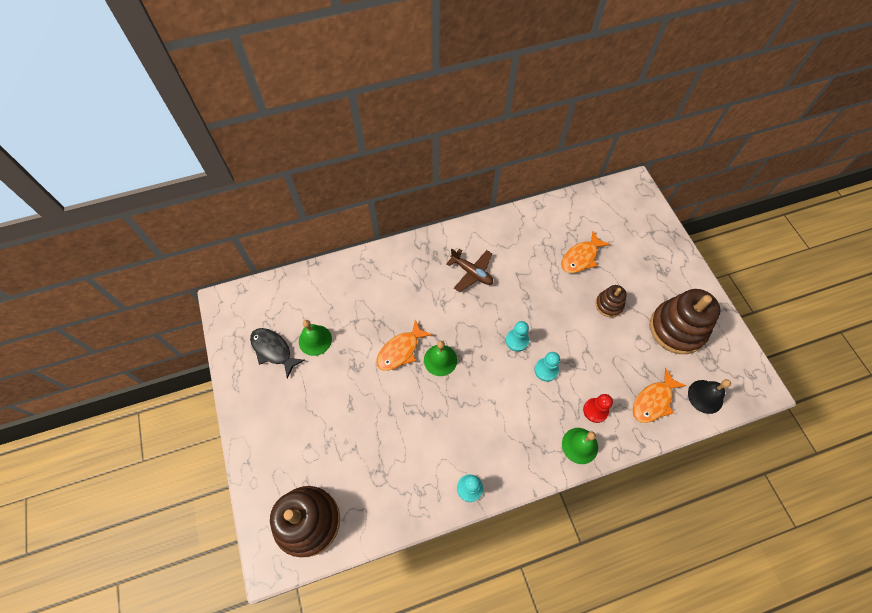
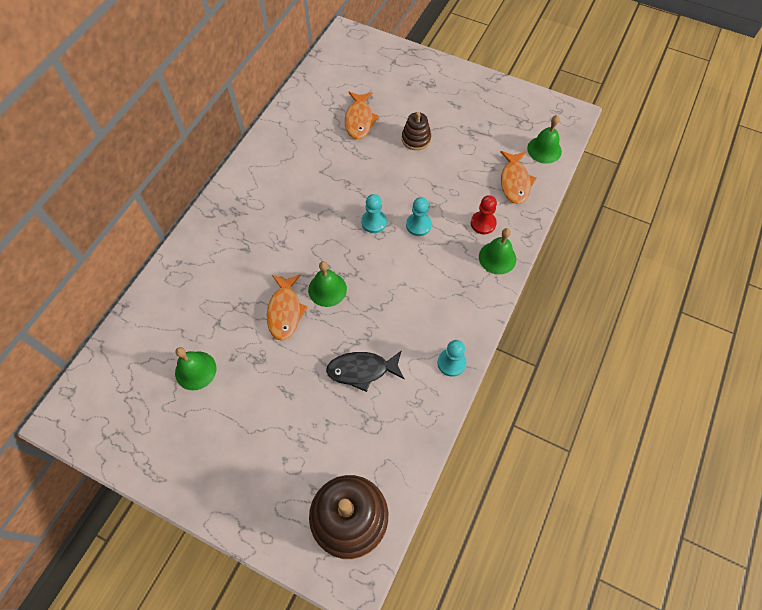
camera: 45 degrees left, 0 degrees up
(273, 350) = (163, 414): black fish -> black fish (362, 370)
(471, 273) = (282, 200): brown plane -> none
(677, 328) = (480, 118): brown stacking toy -> none
(705, 396) = (544, 149): black bell -> green bell

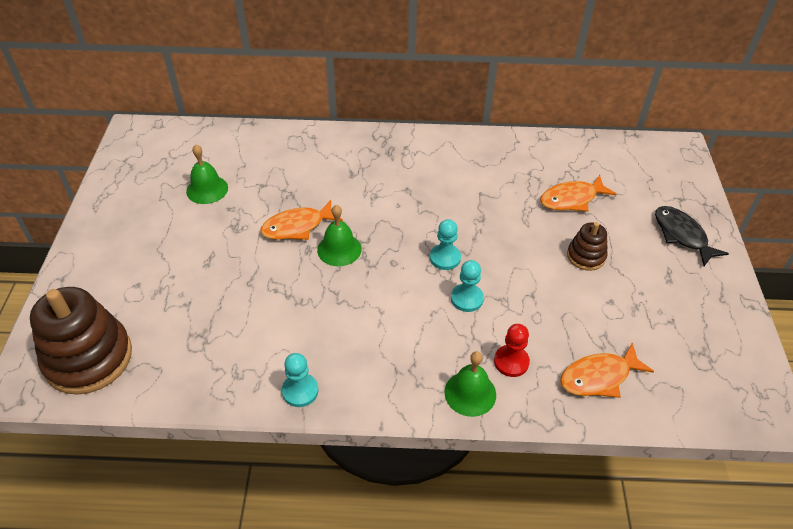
camera: 65 degrees right, 15 degrees down
(362, 370) = (256, 311): black fish -> black fish (682, 235)
(544, 149) = (678, 395): green bell -> none

